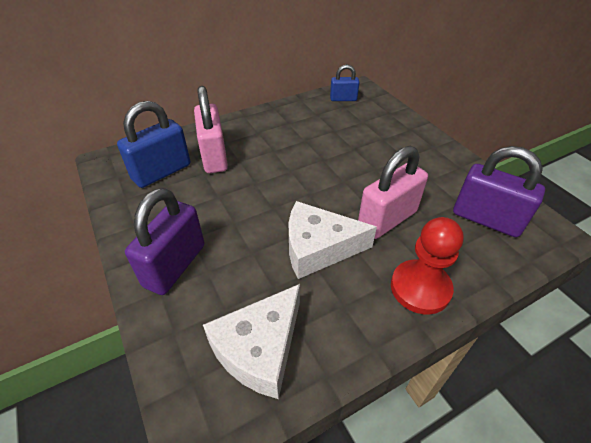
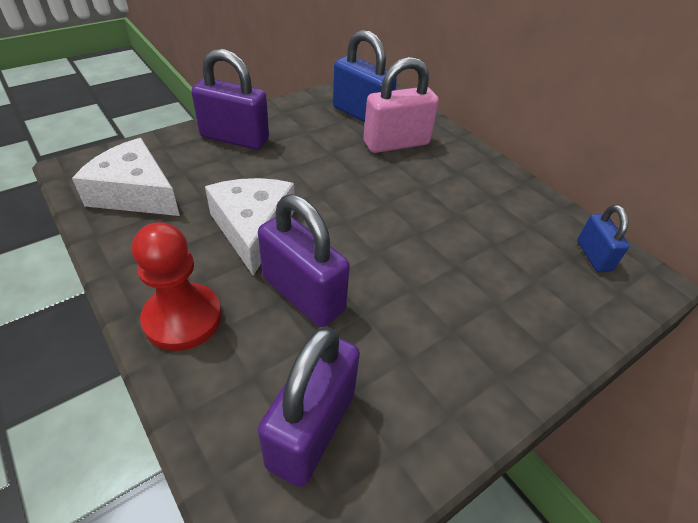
camera: 80 degrees right, 0 degrees up
(387, 219) = (303, 294): pink padlock -> purple padlock

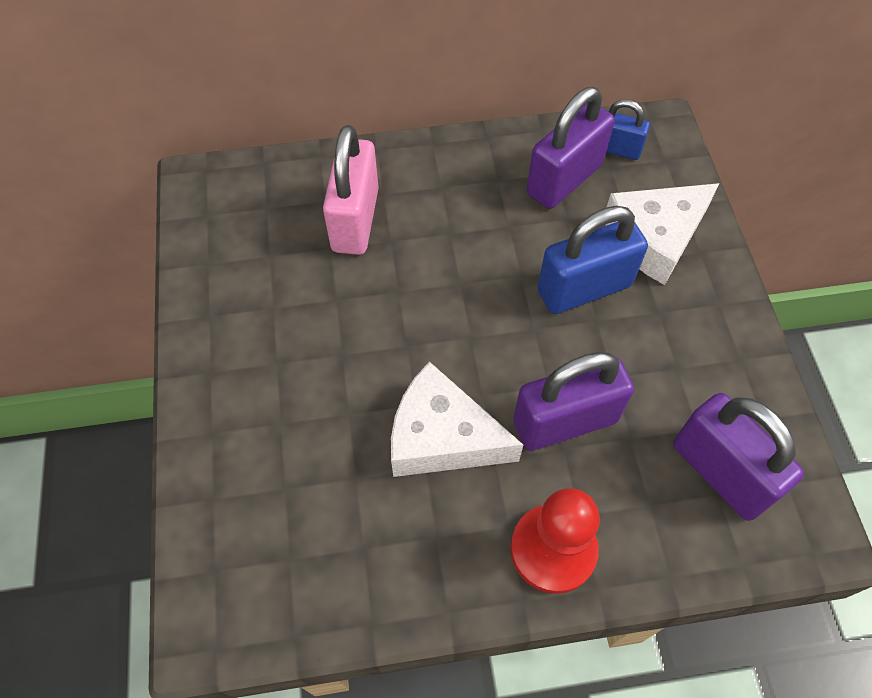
camera: 60 degrees left, 15 degrees up
(135, 193) = (306, 559): white cheese -> white cheese (654, 238)
(234, 138) = (242, 400): purple padlock -> purple padlock (564, 179)
(361, 114) = (270, 228): blue padlock -> blue padlock (584, 288)

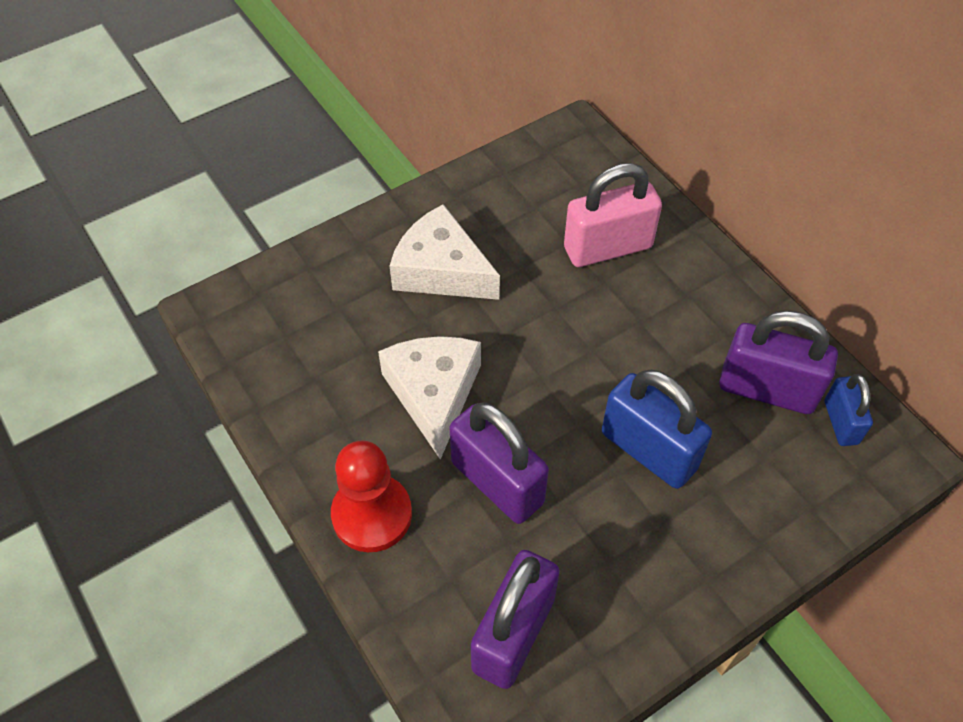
camera: 65 degrees right, 5 degrees down
(654, 238) = (749, 494): white cheese -> white cheese (441, 270)

